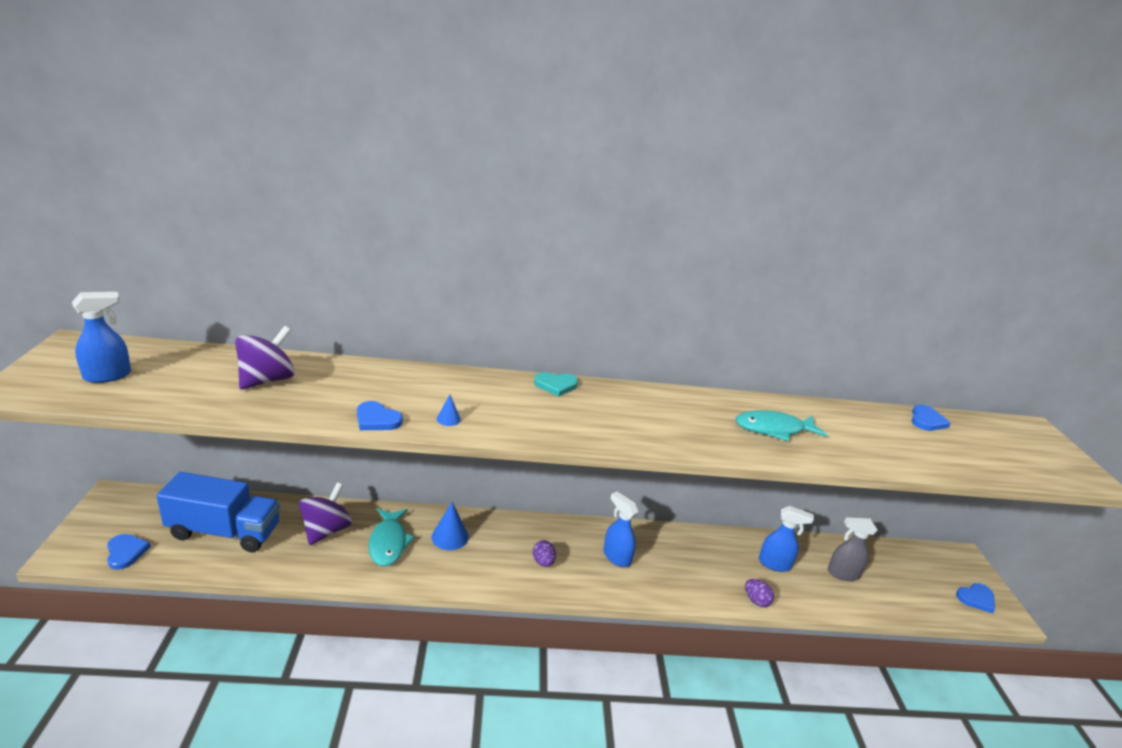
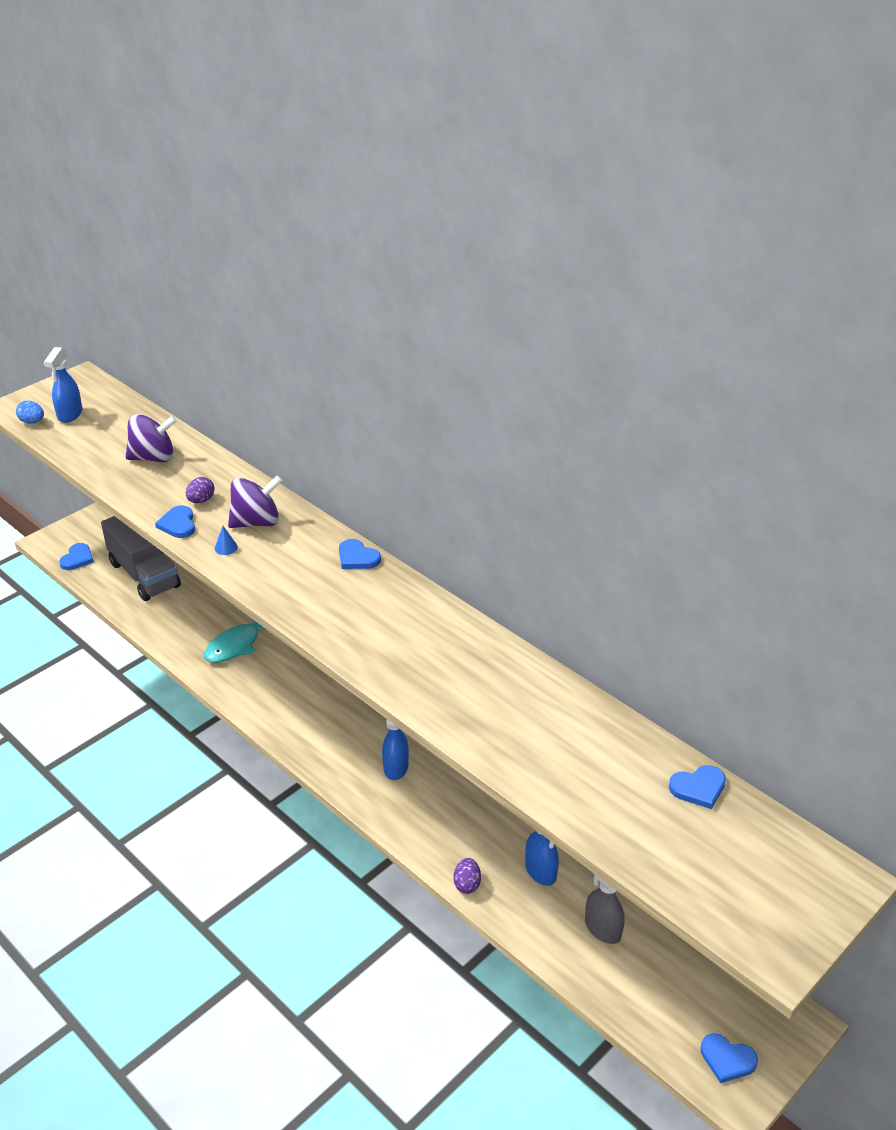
camera: 50 degrees right, 10 degrees up
(65, 395) = (32, 422): none -> blue egg
(108, 376) = (69, 415): blue spray bottle -> blue spray bottle turned 90 degrees clockwise
(224, 531) = (144, 575): blue truck -> grey truck
(326, 530) = (206, 611): purple spinning top -> purple spinning top (256, 522)
(450, 537) = (285, 667): blue cone -> none
(543, 562) = (328, 732): purple egg -> purple egg (201, 500)
(556, 385) = (357, 557): turquoise heart -> blue heart
(773, 429) = (488, 698): turquoise fish -> none

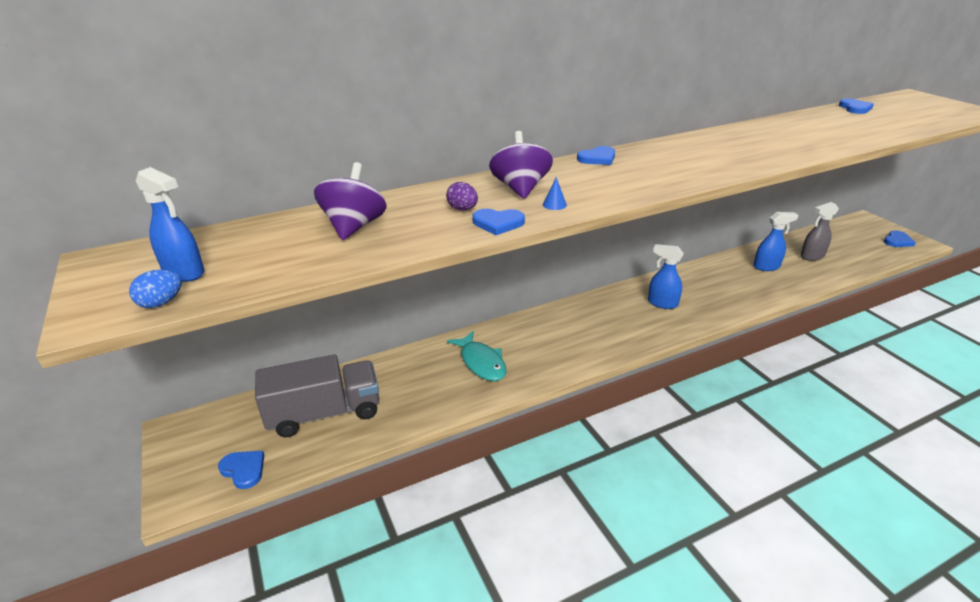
camera: 70 degrees left, 5 degrees down
(467, 884) = (780, 294): purple egg -> none

